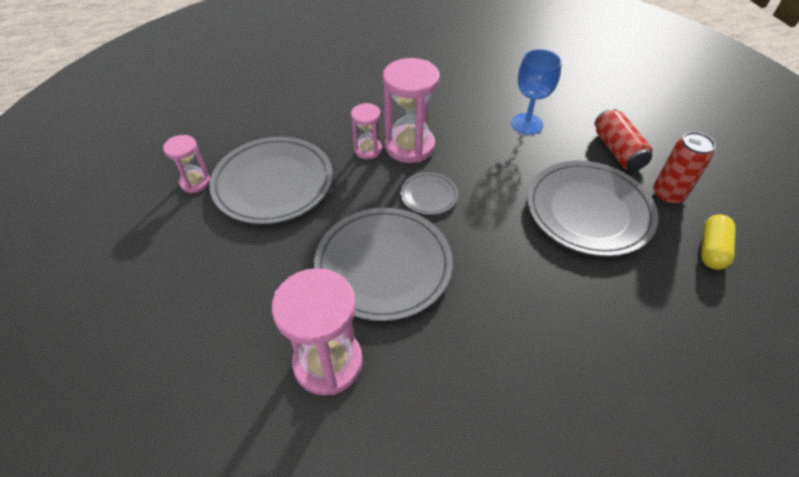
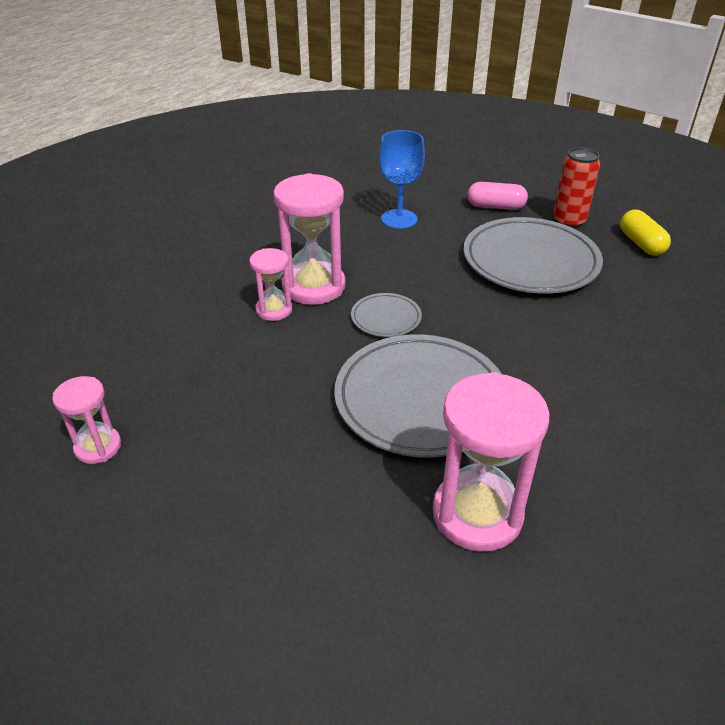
camera: 40 degrees left, 10 degrees down
(273, 183) = (205, 394): grey plate -> none
(617, 151) = (495, 207): red can -> pink capsule

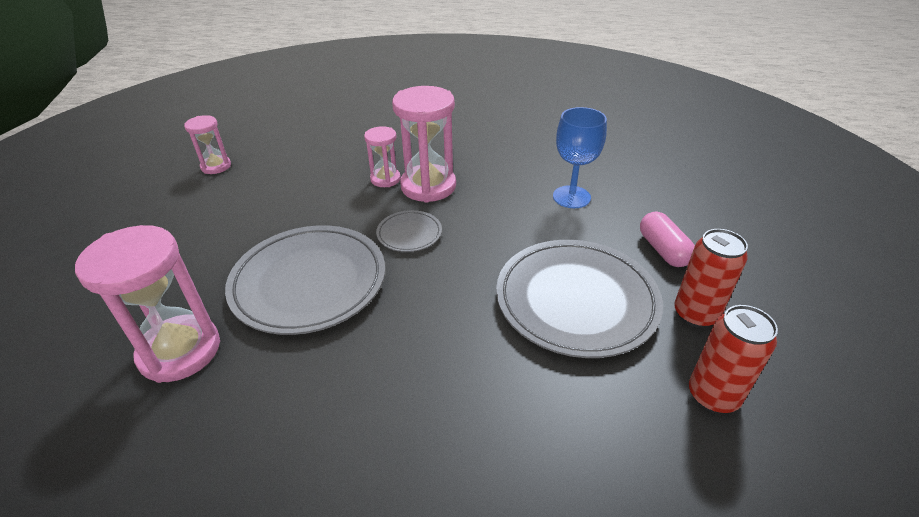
camera: 65 degrees right, 0 degrees up
(641, 244) = (713, 395): yellow capsule -> red can

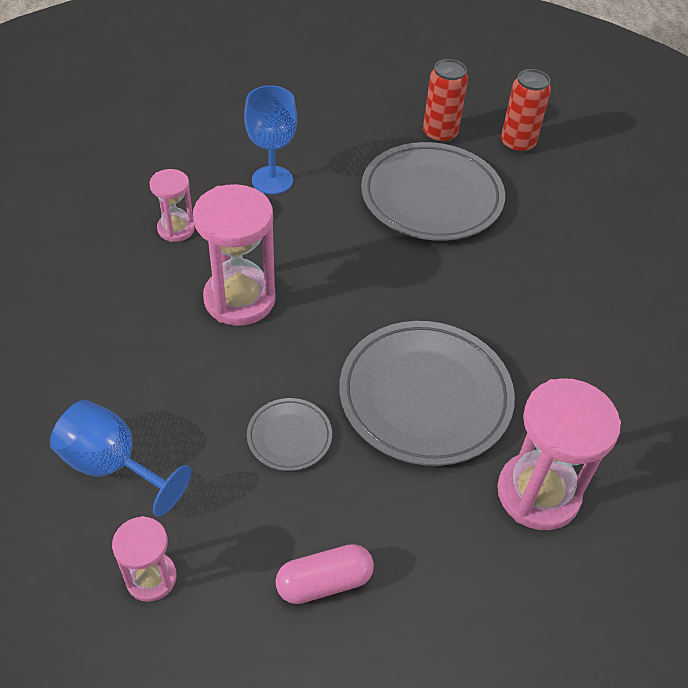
camera: 95 degrees left, 10 degrees up
(297, 149) = (112, 465): none -> blue goblet
(385, 179) = (218, 344): pink hourglass -> pink hourglass (176, 229)
(409, 234) = (337, 314): grey plate -> grey plate (289, 436)
(663, 250) = (360, 135): pink capsule -> pink capsule (324, 582)

